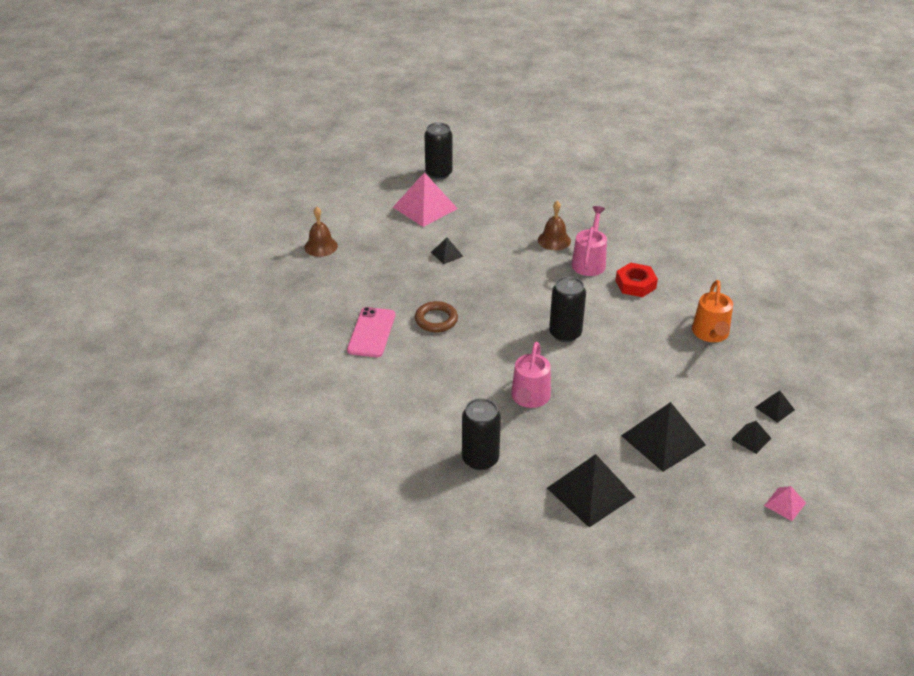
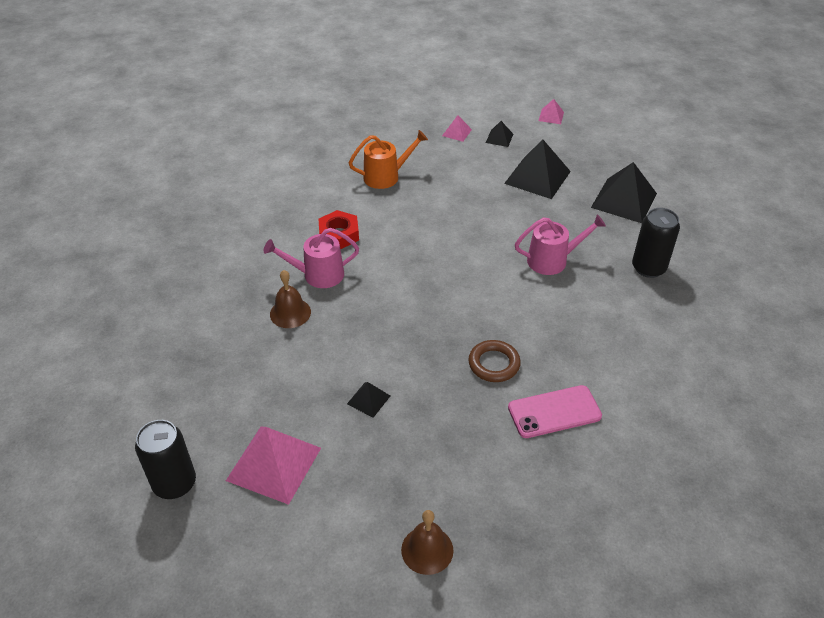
camera: 115 degrees left, 5 degrees up
(565, 333) = (447, 262): black can -> none
(774, 408) = (456, 132): black pyramid -> pink pyramid

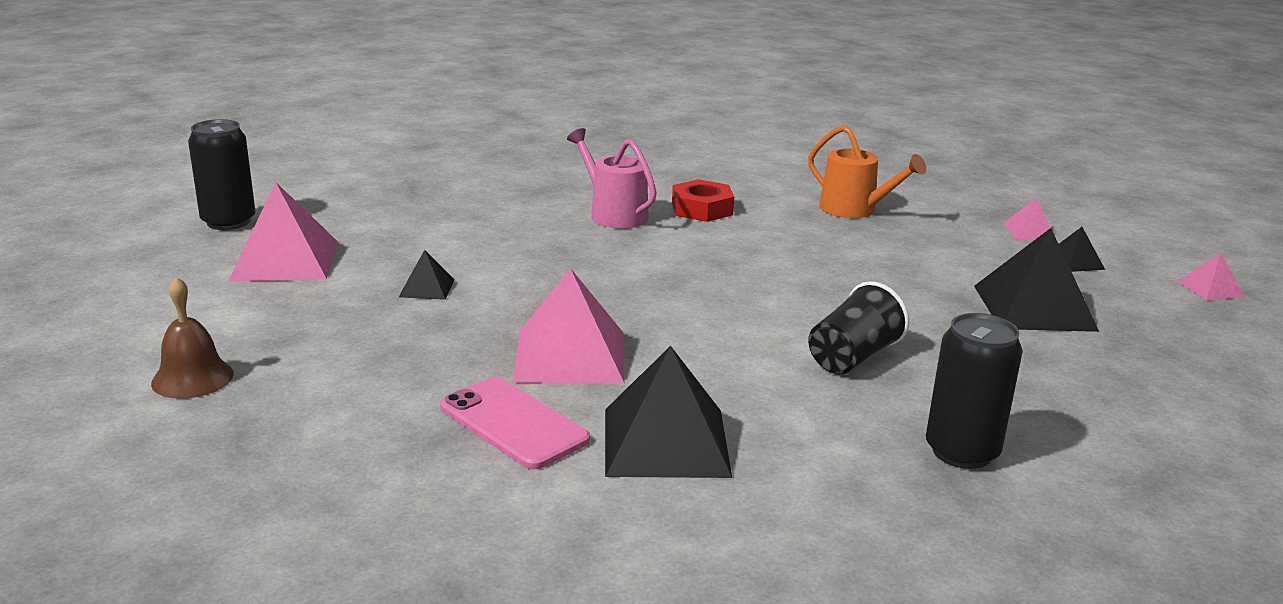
camera: 60 degrees right, 20 degrees down
(290, 313) = (532, 215): brown bell -> none
(494, 364) = (570, 356): brown ring -> pink pyramid
(552, 260) = (852, 357): pink watering can -> black cup
(624, 200) = (1109, 394): black pyramid -> black pyramid (666, 442)

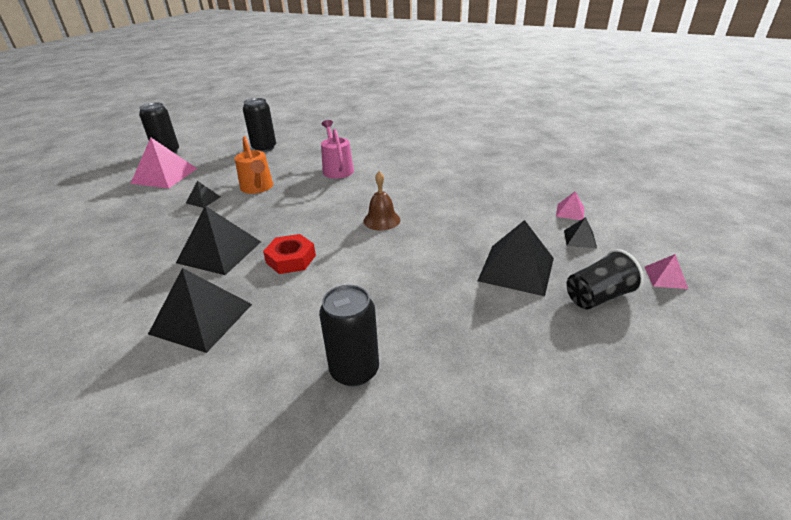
camera: 25 degrees right, 10 degrees up
(192, 378) = (56, 233): brown bell -> brown bell (381, 220)
(429, 195) = (264, 148): none -> black can
(513, 423) = (146, 288): pink phone -> none
(570, 356) = (219, 252): pink pyramid -> black pyramid
(702, 209) = (386, 171): red nut -> red nut (291, 259)
(852, 357) = (363, 283): black cup -> black cup (598, 297)
(854, 210) = (471, 182): orange watering can -> orange watering can (257, 187)

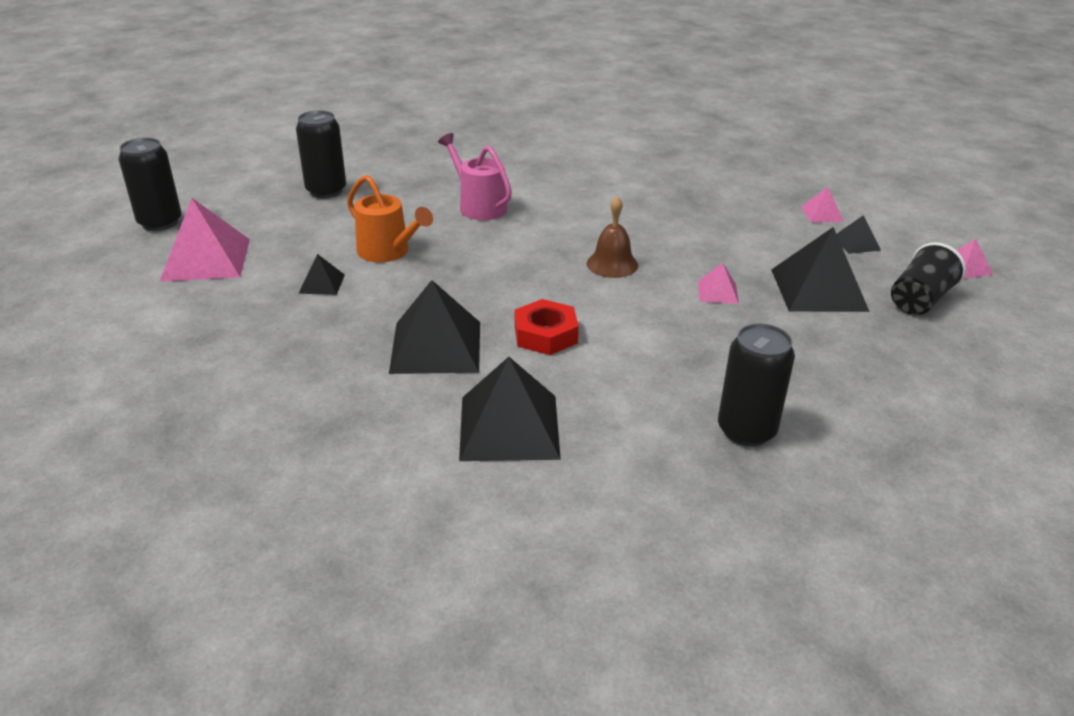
camera: 25 degrees left, 0 degrees up
(436, 254) = (717, 292): none -> pink pyramid

